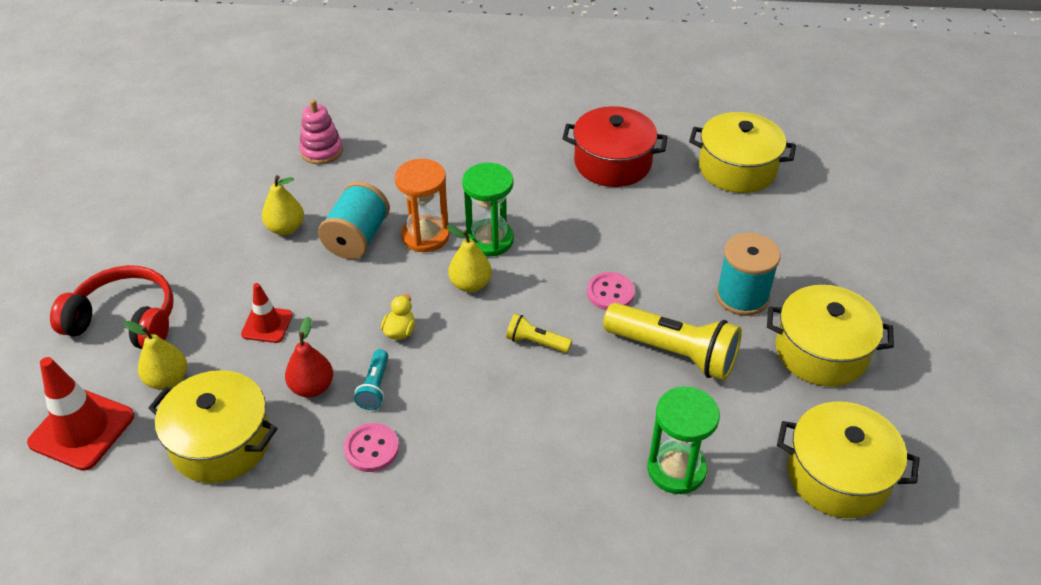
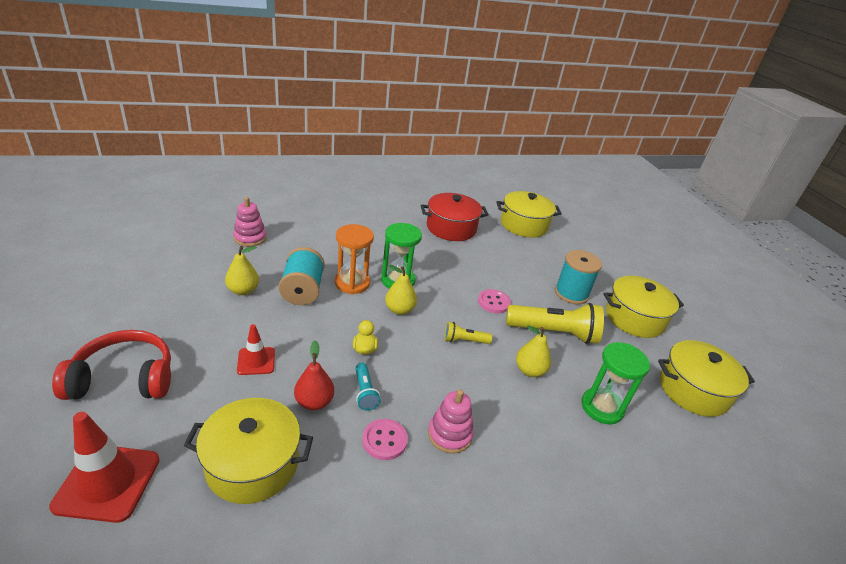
camera: 25 degrees left, 10 degrees down
(167, 380) = (182, 420): yellow pear -> yellow pear (529, 370)
(451, 459) = (449, 434): none -> pink stacking toy

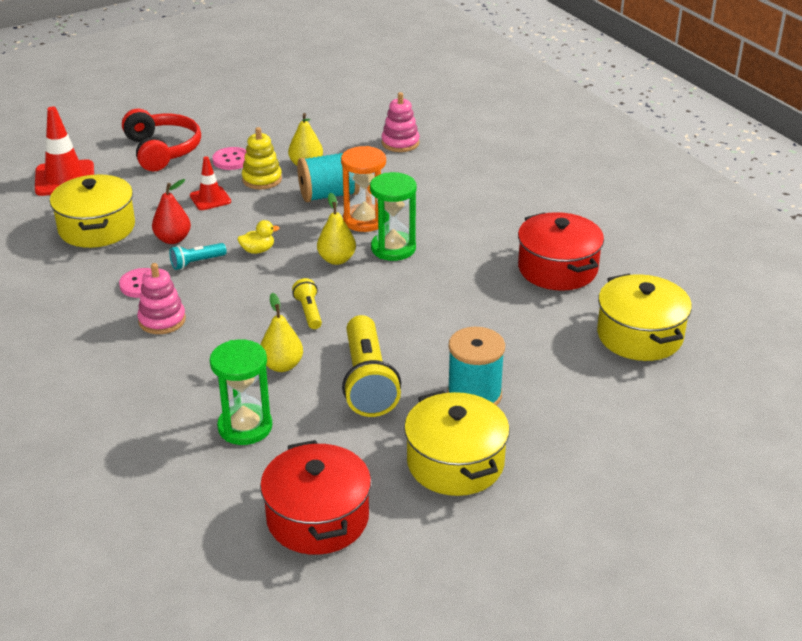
camera: 80 degrees right, 0 degrees up
(247, 321) = (262, 179): none -> yellow stacking toy
(493, 302) = (400, 326): pink button -> pink button (231, 160)
(693, 390) = (317, 518): yellow pot -> red pot

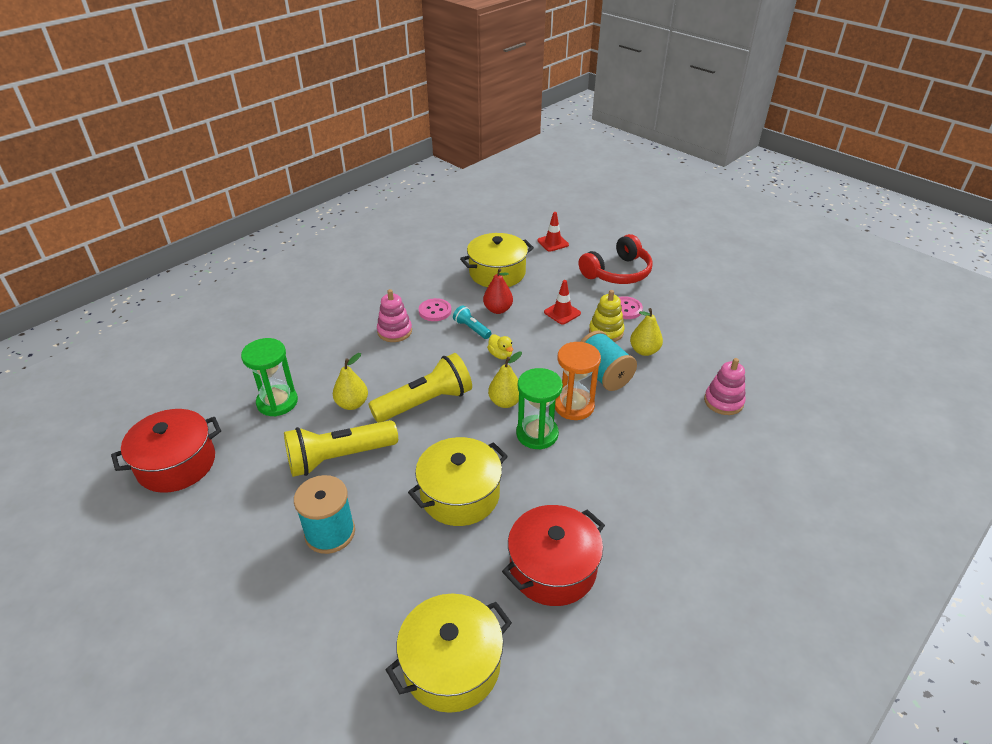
camera: 75 degrees right, 5 degrees up
(65, 178) = (553, 243): red traffic cone -> red traffic cone, size x0.59
(309, 312) = (425, 402): yellow flashlight -> yellow flashlight, size x2.06
(455, 463) = (238, 535): yellow pot -> yellow pot (460, 495)

